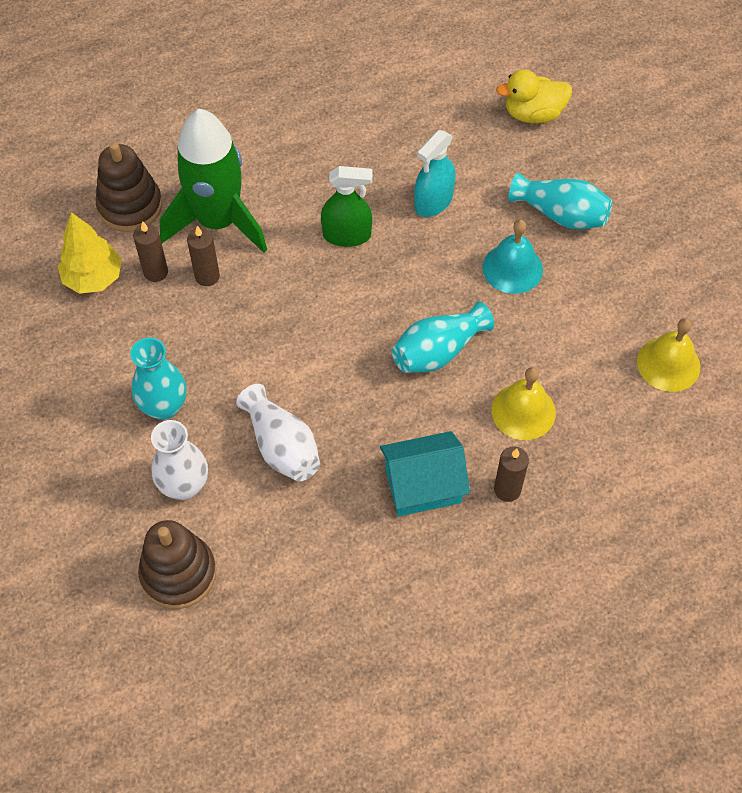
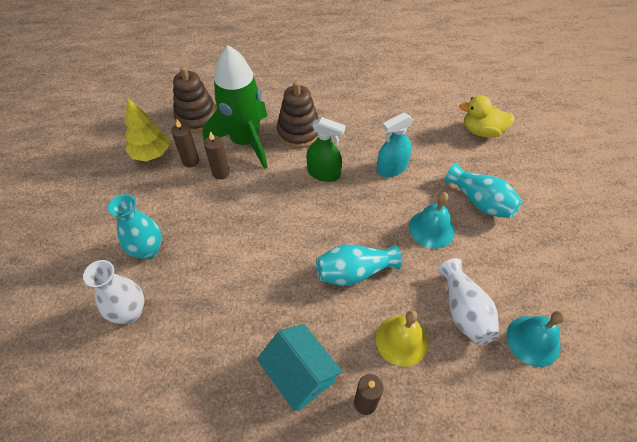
camera: 20 degrees right, 5 degrees down
(178, 573) = (89, 380): brown stacking toy -> brown stacking toy (298, 132)
(282, 446) = (211, 306): white vase -> white vase (463, 310)
(423, 485) = (300, 374): turquoise house -> turquoise house turned 45 degrees clockwise
(668, 364) = (533, 340): yellow bell -> turquoise bell

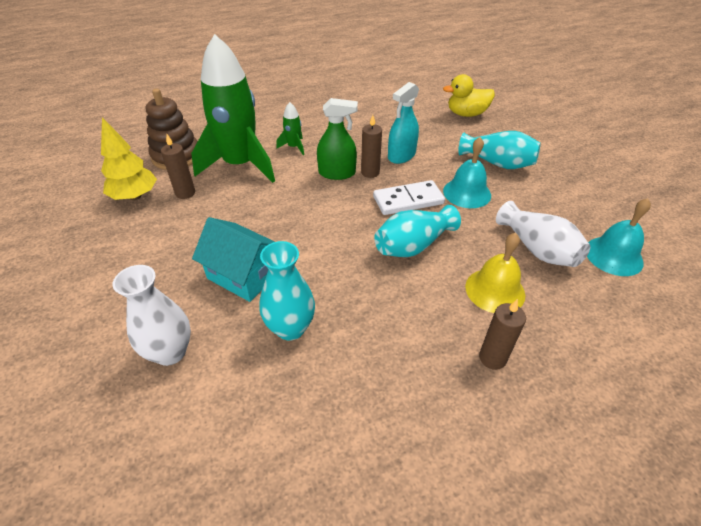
camera: 20 degrees left, 10 degrees down
(148, 250) = (168, 284): turquoise vase -> turquoise vase (290, 328)
(221, 173) = (225, 196): brown candle -> brown candle (370, 172)
(298, 132) = (294, 147): brown stacking toy -> green rocket
(300, 374) = (408, 353): turquoise house -> turquoise house (244, 275)
(373, 221) = (408, 200): none -> white domino

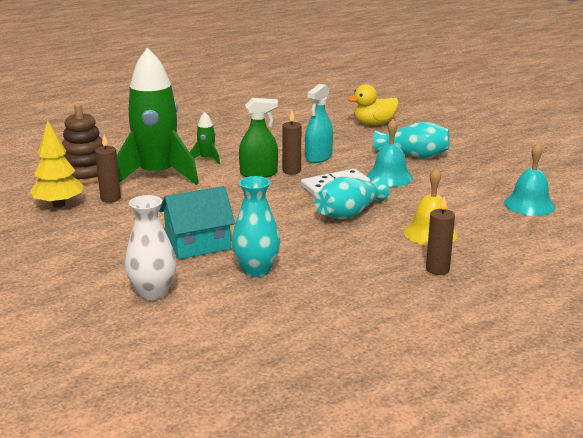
camera: 10 degrees left, 20 degrees down
(244, 275) = (198, 244): turquoise house -> turquoise house turned 45 degrees counterclockwise
(537, 249) = (462, 206): white vase -> none

